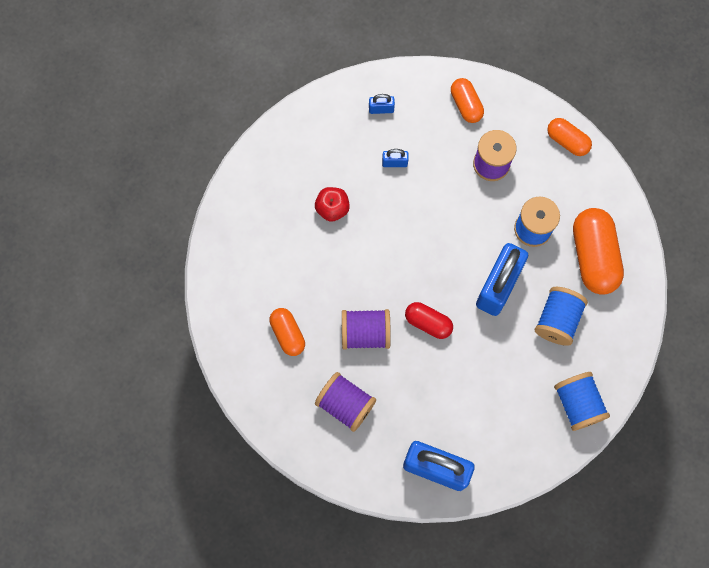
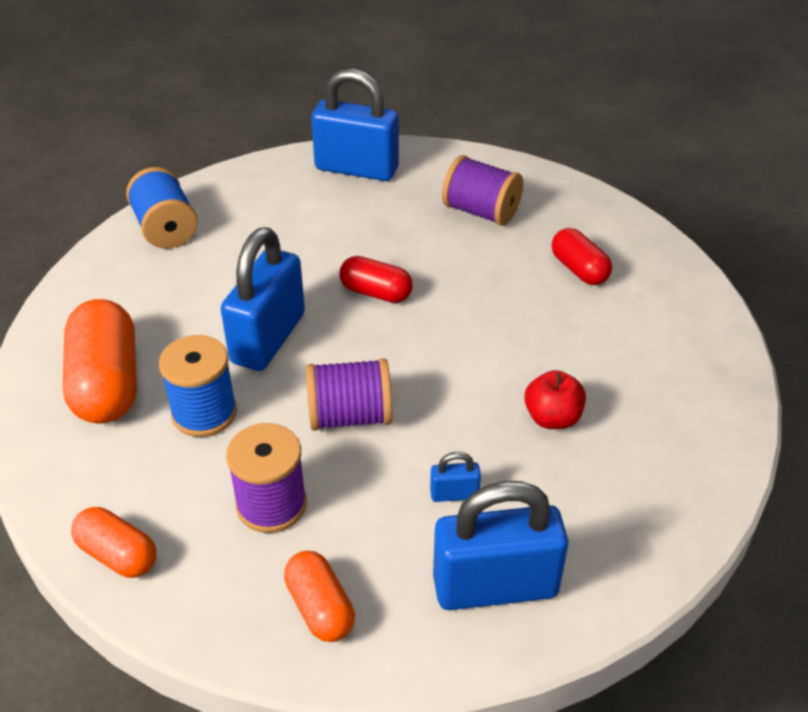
camera: 175 degrees right, 30 degrees down
(288, 334) = (579, 269): orange capsule -> red capsule
(365, 333) = (467, 277): purple spool -> purple spool (350, 416)
(381, 109) = (495, 586): blue padlock -> blue padlock, size x2.36
(557, 320) = (180, 306): blue spool -> none

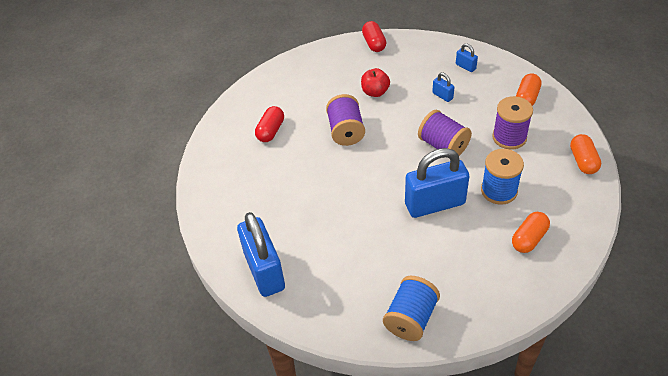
camera: 125 degrees left, 5 degrees up
(107, 383) = (529, 239): orange capsule -> orange capsule, size x0.57
(376, 292) = (362, 188): red capsule -> red capsule (374, 43)
(481, 211) = (256, 190): purple spool -> purple spool (346, 131)
(495, 586) = (465, 66): blue padlock -> blue padlock, size x0.42

